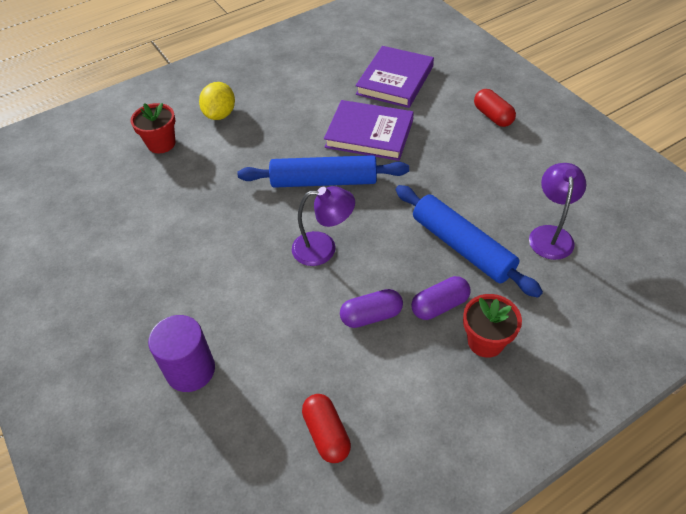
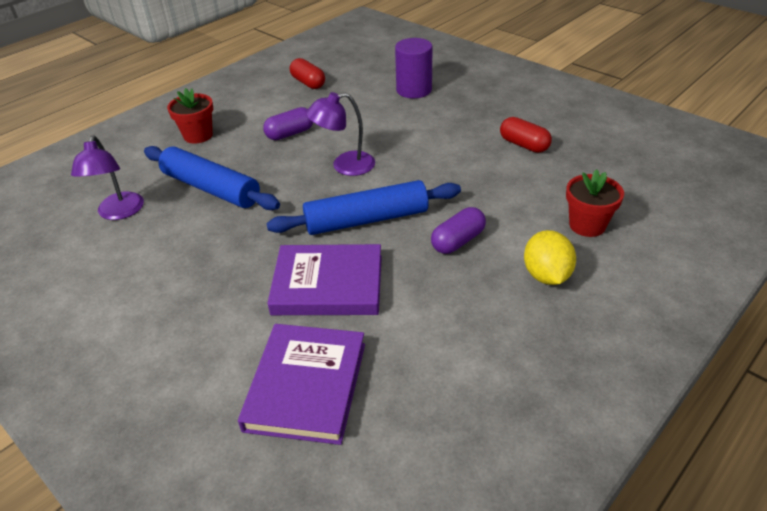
camera: 165 degrees right, 10 degrees down
(439, 305) = (234, 148): purple capsule -> purple capsule (458, 241)
(493, 116) = (150, 344): red capsule -> red capsule (524, 145)

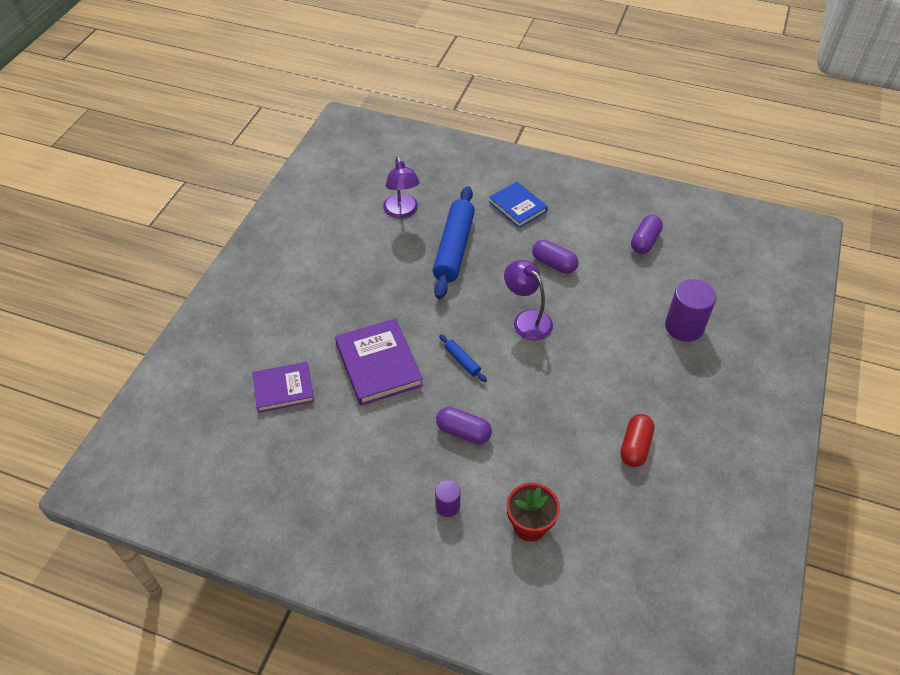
camera: 65 degrees right, 10 degrees up
(119, 213) = (402, 212): purple lamp -> purple lamp turned 75 degrees counterclockwise
(198, 135) = (517, 207): red flower pot -> blue book
(306, 386) = (283, 389): purple book -> purple book, size x0.67
(308, 83) = (644, 241): red capsule -> purple capsule
(366, 219) = (462, 361): blue rolling pin -> blue rolling pin, size x0.43
(546, 275) = (447, 506): yellow lemon -> purple cylinder

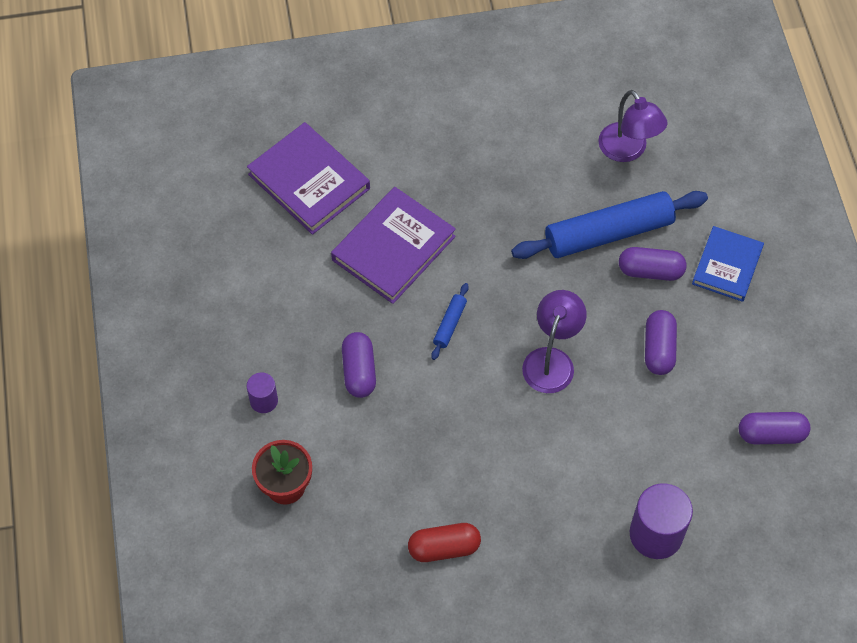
camera: 60 degrees right, 10 degrees up
(283, 389) = (309, 181): purple book -> purple book, size x1.50
(402, 212) = (628, 150): purple lamp -> purple lamp turned 75 degrees counterclockwise
(496, 242) = (650, 271): none -> purple capsule

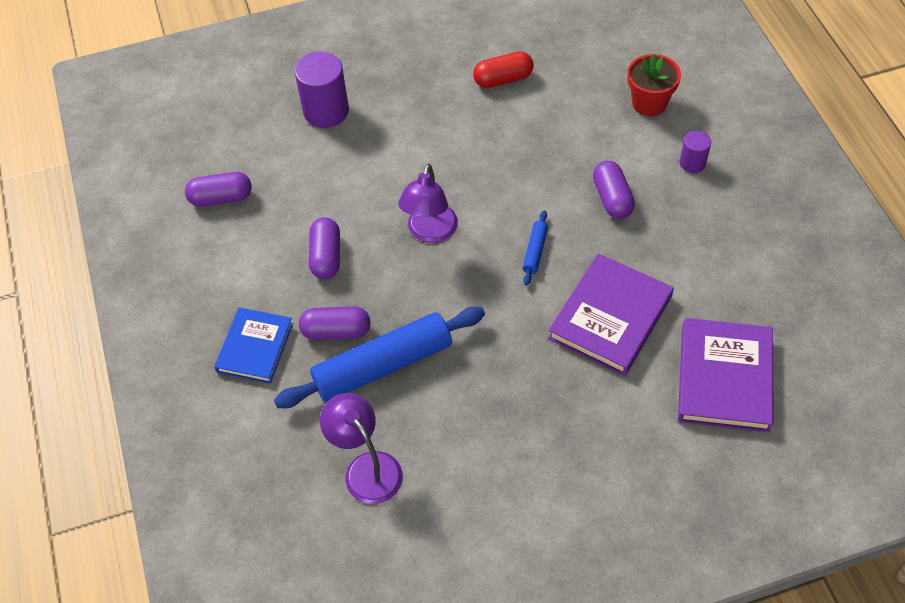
camera: 175 degrees right, 5 degrees down
(309, 181) = (724, 378): purple book -> purple book turned 60 degrees clockwise

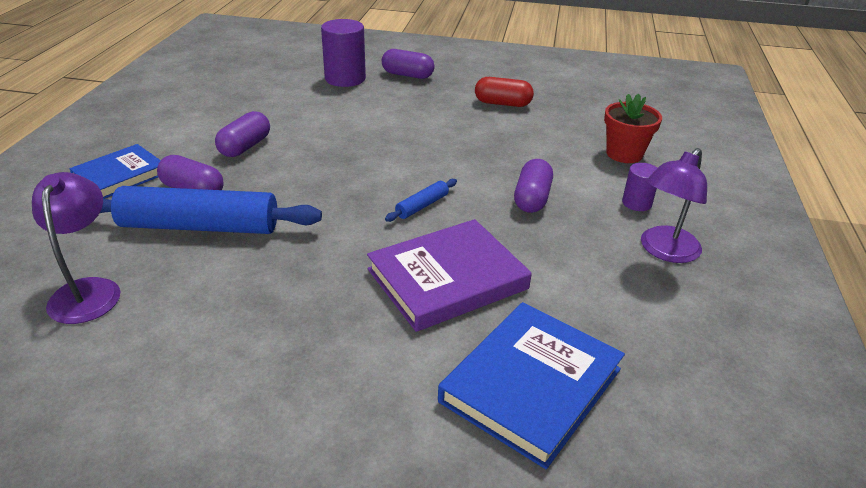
camera: 25 degrees right, 20 degrees down
(221, 198) = (215, 94): purple capsule -> purple capsule (407, 75)
(430, 232) = (344, 162): purple lamp -> purple lamp (664, 251)
(724, 378) = (531, 385): purple book -> blue book

